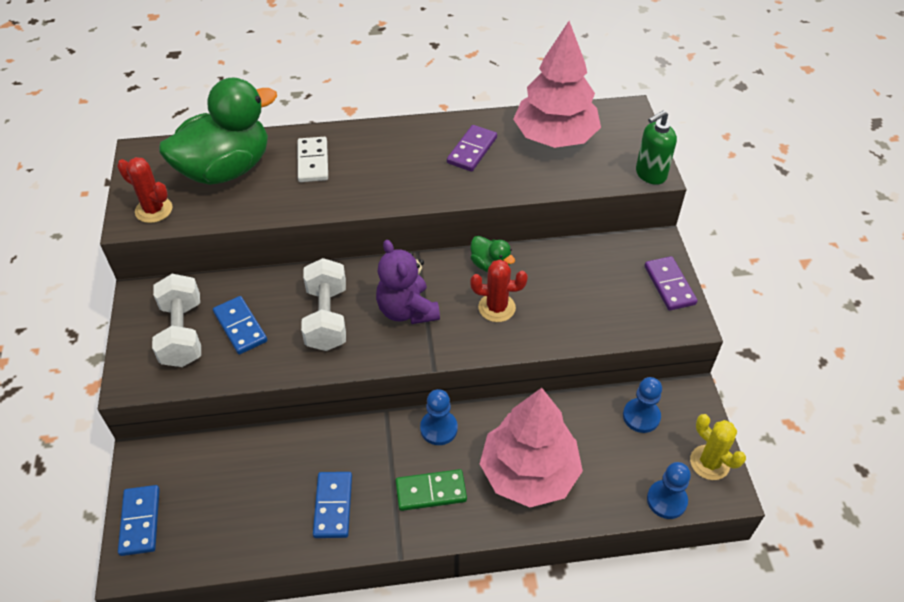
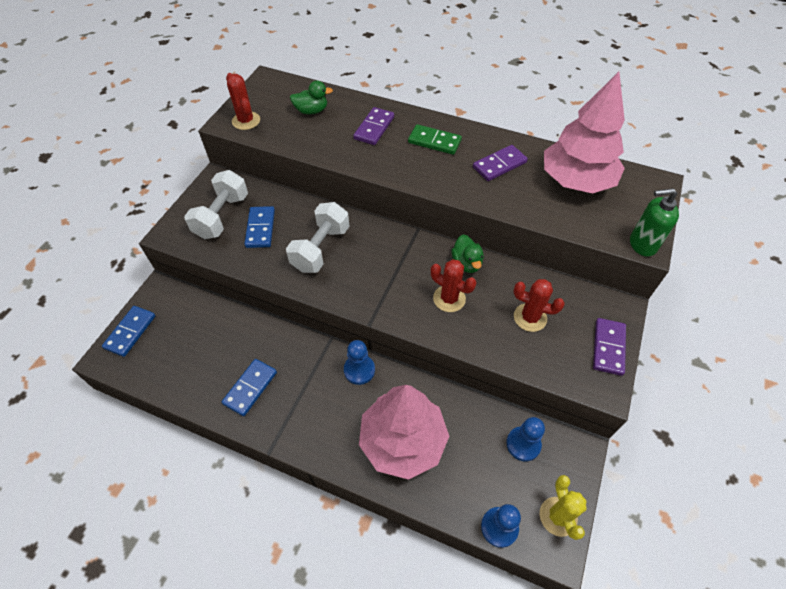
camera: 30 degrees right, 5 degrees up
(226, 169) = (311, 111): green duck -> green duck, size x0.43
(313, 161) = (374, 128): white domino -> purple domino
(407, 310) = (380, 269): purple teddy bear -> none
(431, 491) = (322, 415): green domino -> green domino (434, 141)
(584, 290) = (530, 317): none -> red cactus

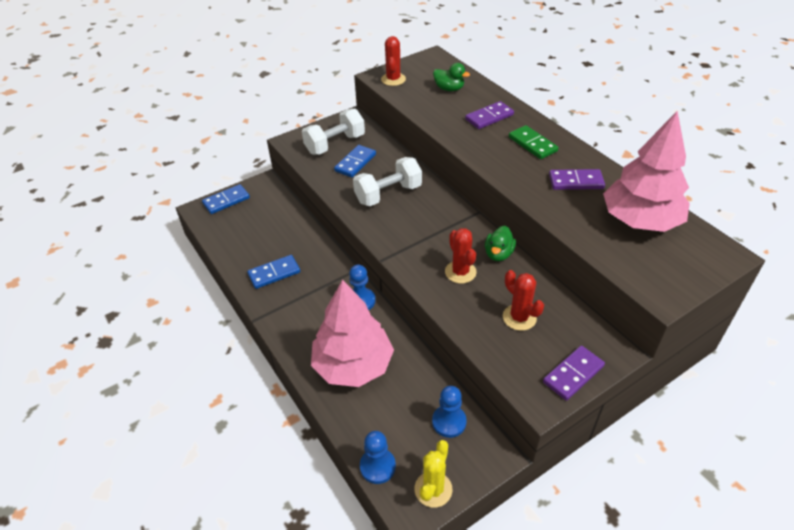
camera: 35 degrees right, 10 degrees down
(642, 244) = (659, 294): green soap dispenser -> none

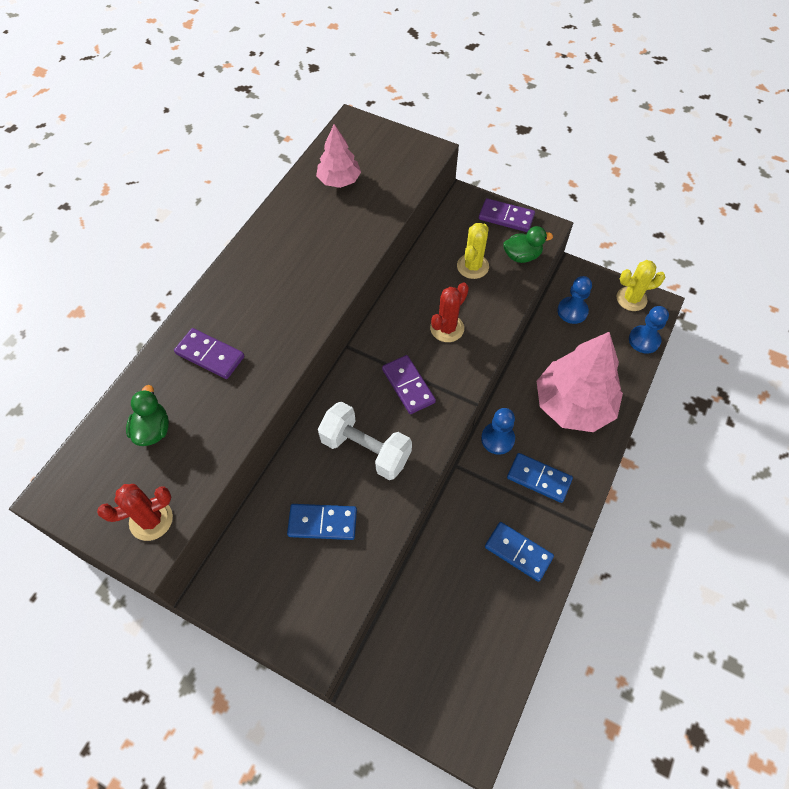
camera: 120 degrees left, 15 degrees up
(226, 201) = (436, 717): blue domino -> blue domino (539, 478)
(335, 144) = (292, 576): white dumbbell -> none
(498, 254) = (402, 307): green duck -> green duck (522, 256)
(519, 317) = (472, 266): red cactus -> yellow cactus
(532, 144) = (251, 293): green domino -> none
(576, 182) = (304, 238): purple domino -> purple domino (408, 386)
(640, 220) = (339, 180): pink tree -> pink tree, size x0.54

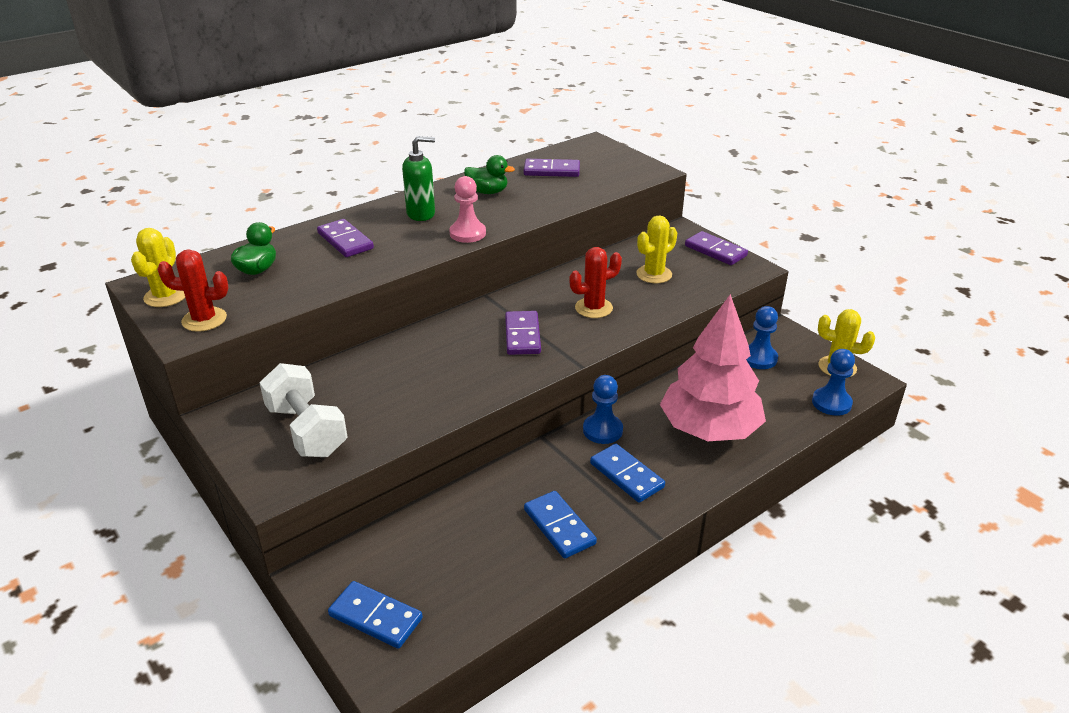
camera: 25 degrees right, 25 degrees down
(88, 503) = (165, 296): none -> yellow cactus
(257, 288) = (421, 214): none -> green soap dispenser
(317, 302) = (467, 233): none -> pink pawn
(322, 522) = (360, 402): blue domino -> blue domino (376, 617)
(339, 180) = (551, 171): pink tree -> purple domino
(365, 450) = (444, 366): white dumbbell -> white dumbbell (307, 430)
(522, 256) = (712, 280): green duck -> green duck (488, 192)

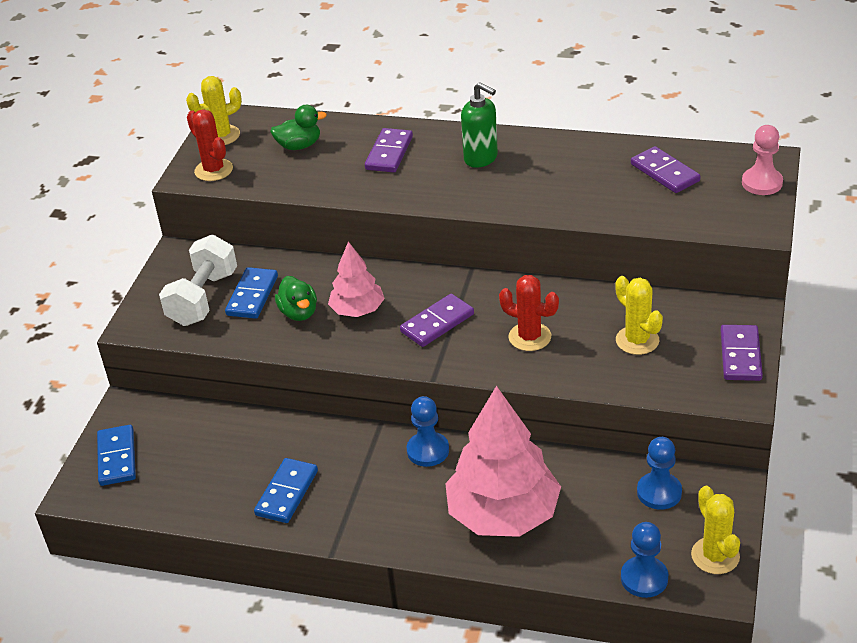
camera: 55 degrees right, 5 degrees up
(452, 362) = (357, 310): none -> pink tree
(467, 233) = (481, 200): pink pawn -> pink pawn (762, 183)
(488, 192) = (569, 165): green duck -> green duck (299, 313)
(626, 475) = (385, 496): blue domino -> blue domino (252, 296)
(654, 274) = (637, 340): yellow cactus -> yellow cactus turned 45 degrees clockwise

